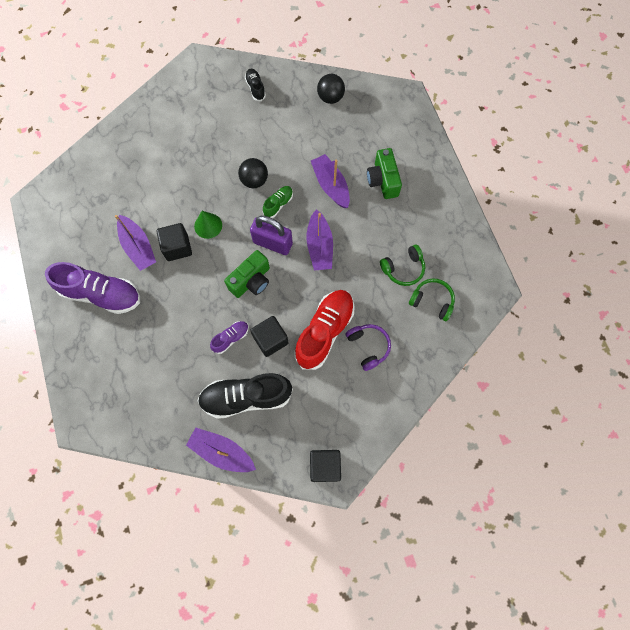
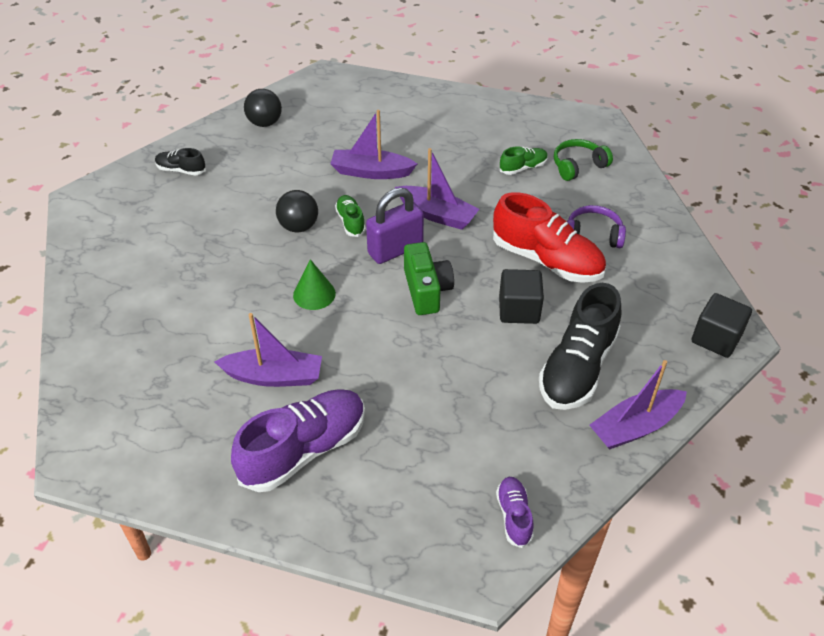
camera: 55 degrees left, 25 degrees down
(177, 247) = (314, 337): black cube -> none
(231, 338) = (486, 345): purple shoe -> purple shoe (514, 516)
(324, 332) = (546, 260): red shoe -> red shoe turned 150 degrees clockwise
(383, 180) = (406, 134): green camera -> none
(403, 269) = (523, 168): green headphones -> green shoe

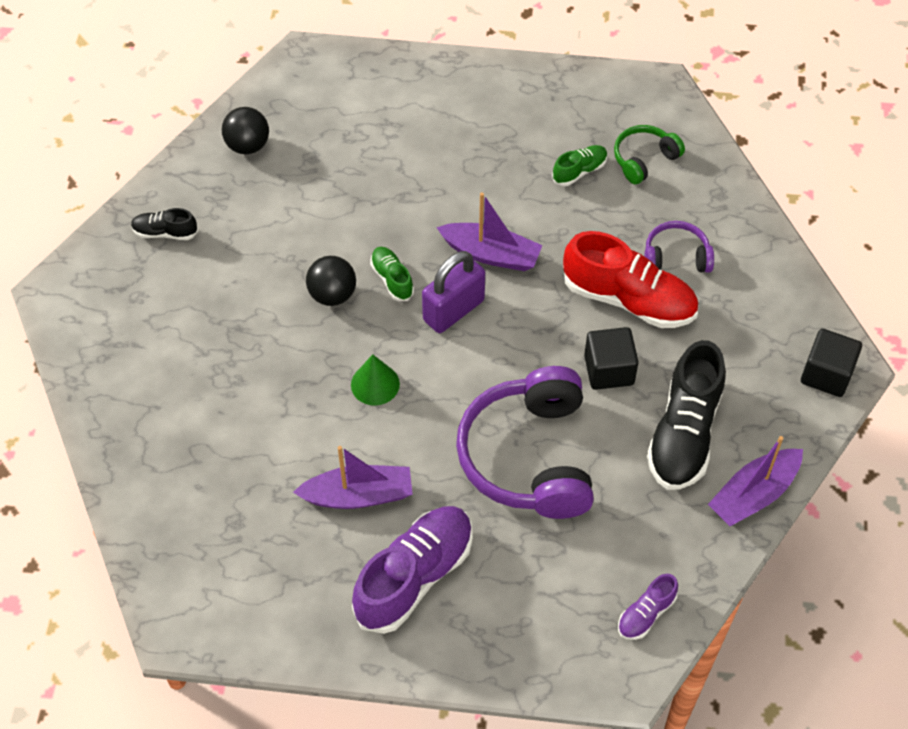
camera: 10 degrees left, 10 degrees up
(371, 172) = (399, 203): purple boat -> none
(426, 290) = (501, 360): green camera -> none
(433, 367) = (529, 457): none -> purple headphones
(514, 516) = (646, 614): purple shoe -> purple shoe turned 120 degrees counterclockwise

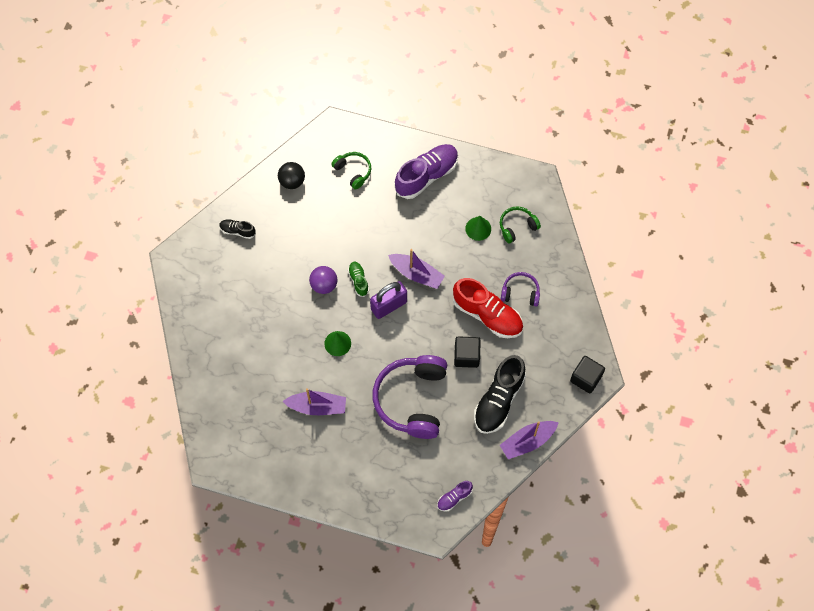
camera: 10 degrees right, 10 degrees up
(332, 295) = (324, 285): black ball -> purple ball
(349, 117) = (353, 171): none -> green headphones
(414, 577) = (338, 457): purple shoe -> purple shoe (426, 176)
(579, 171) = (478, 228): green shoe -> green cone

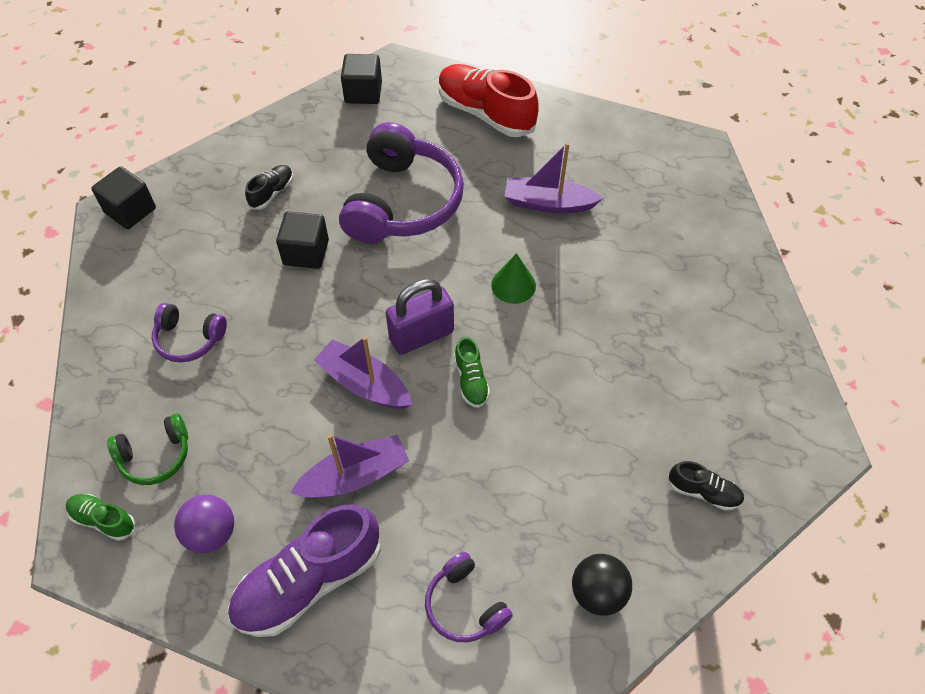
camera: 175 degrees left, 10 degrees down
(324, 285) = (534, 378): purple ball -> purple ball (211, 533)
(353, 171) = (464, 605): green headphones -> purple headphones
(454, 498) = (363, 92): purple shoe -> black cube
(478, 228) = (231, 458): green cone -> none
(487, 315) = (256, 309): red shoe -> red shoe (485, 113)
(499, 400) = (272, 193): black shoe -> black shoe, size x0.49
(527, 441) = (245, 143): purple boat -> purple boat (355, 476)
(532, 194) = (103, 520): none -> green shoe

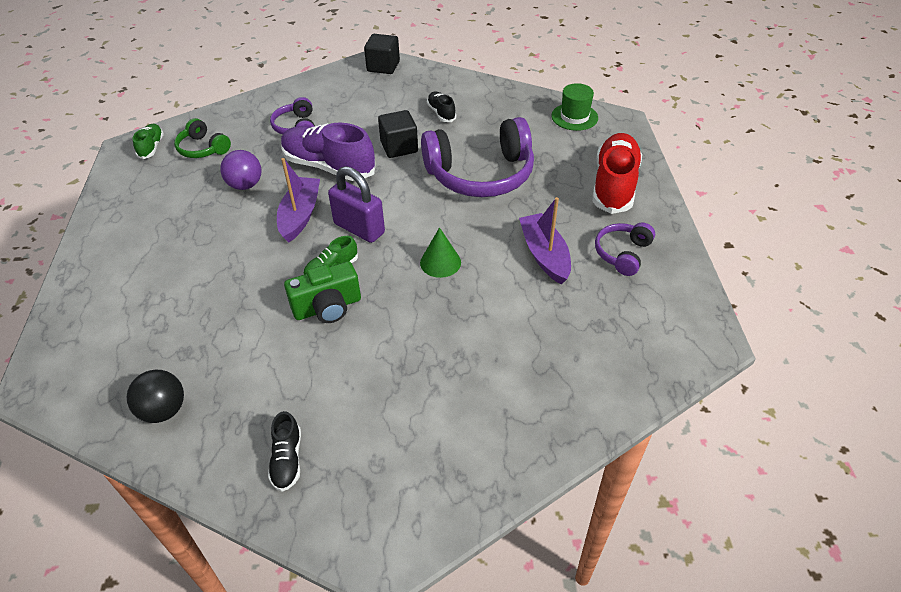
camera: 65 degrees right, 10 degrees down
(211, 533) = (155, 191): purple ball -> purple ball (245, 185)
(272, 193) = (441, 113): black shoe -> black shoe turned 120 degrees counterclockwise
(309, 581) = (132, 246): purple shoe -> purple shoe (329, 167)
(355, 476) = (221, 238): purple boat -> none
(363, 92) = (574, 117): black cube -> green hat
(464, 605) = (133, 332): purple headphones -> purple headphones (622, 253)
(525, 401) = (327, 307): none -> green camera

